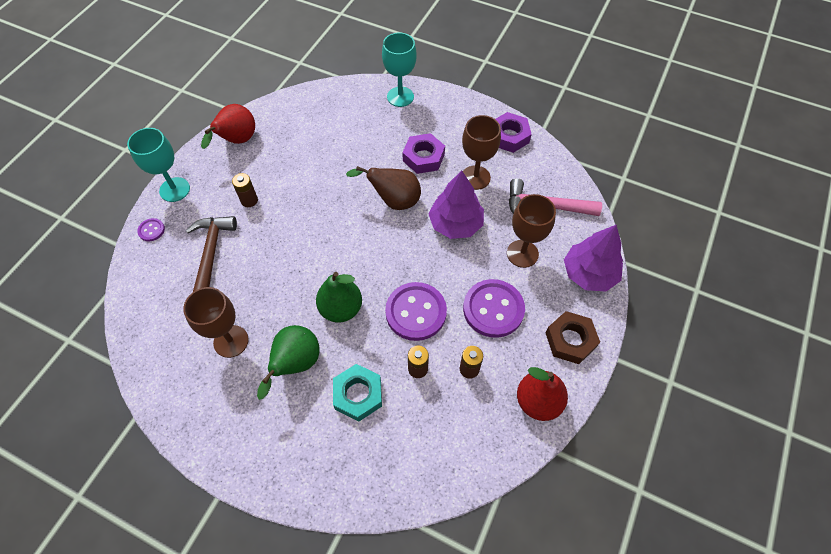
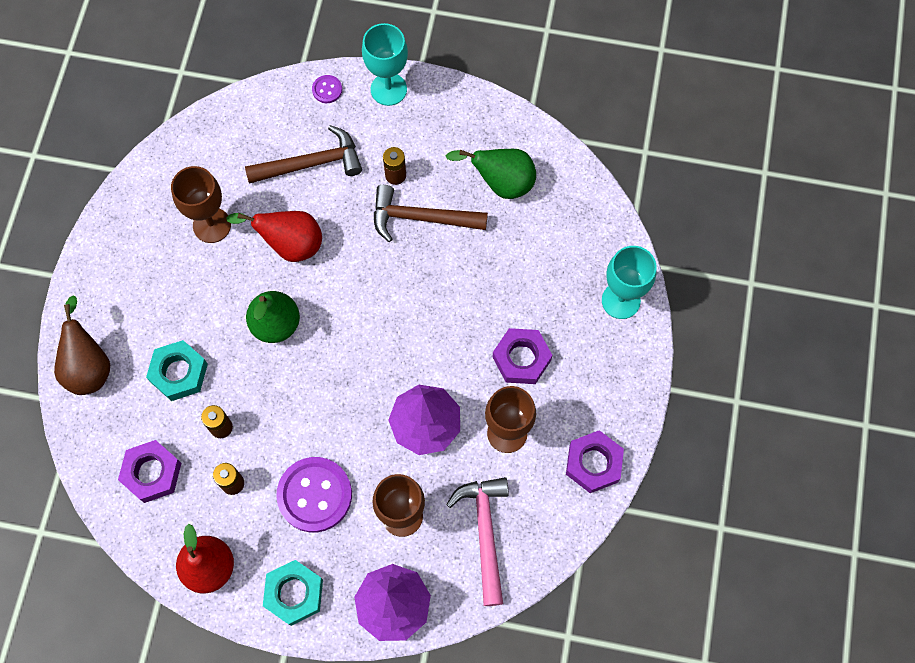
camera: 75 degrees right, 10 degrees up
(237, 141) = (481, 127): red pear -> red pear (290, 244)
(292, 192) = (421, 218): none -> brown hammer
(295, 364) = (200, 299): green pear -> green pear (501, 183)
(394, 201) = (441, 340): brown pear -> brown pear (89, 366)
(416, 312) = (290, 407): purple button -> none
(444, 435) = (152, 473): none -> purple nut
(570, 340) = (294, 593): brown nut -> turquoise nut

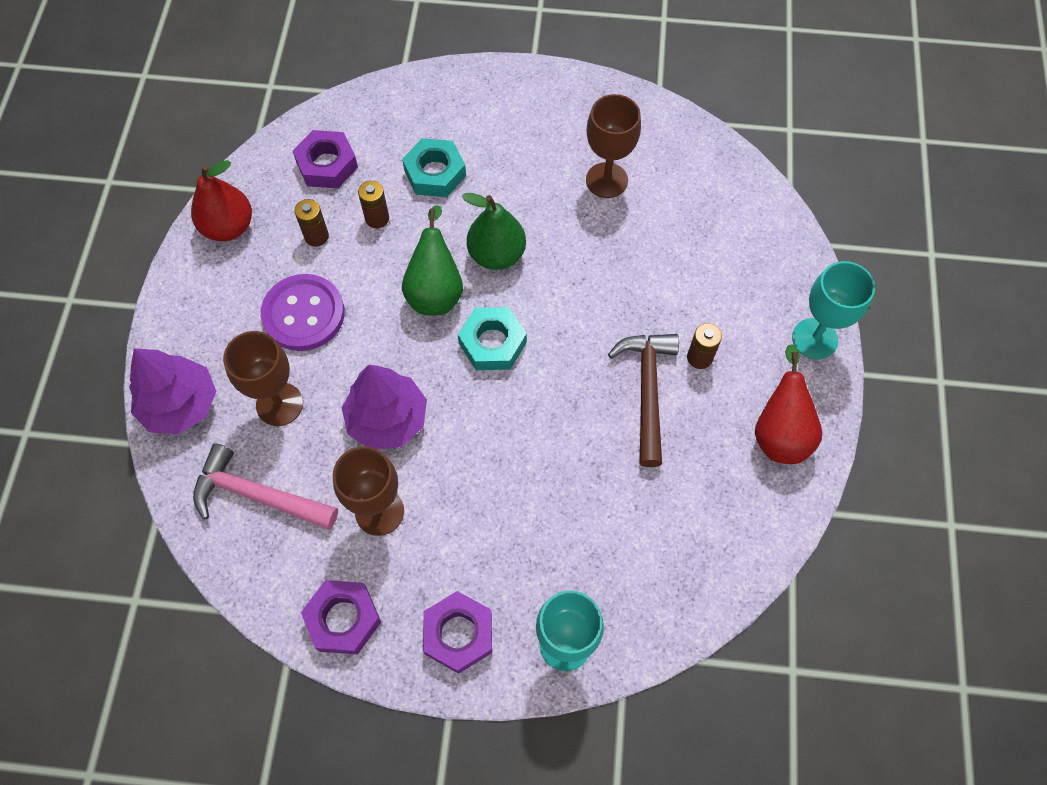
camera: 85 degrees right, 5 degrees down
(89, 366) = (437, 97): brown pear -> none
(290, 244) = (594, 257): red pear -> red pear (780, 432)
(294, 593) = (198, 306): turquoise nut -> turquoise nut (492, 343)
(311, 163) = (698, 267): brown hammer -> none
(327, 90) = (798, 272): purple button -> none
(485, 533) = (258, 495): pink hammer -> pink hammer turned 150 degrees counterclockwise
(501, 183) = (710, 481): green pear -> green pear (435, 291)
(521, 358) = (475, 522): purple nut -> purple nut (458, 634)

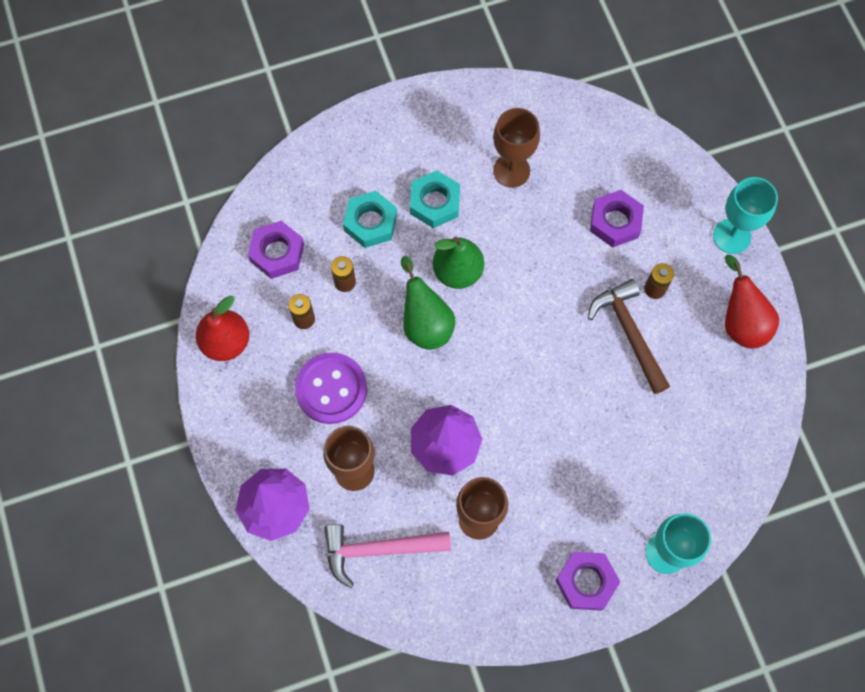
camera: 25 degrees left, 5 degrees up
(343, 619) = (496, 611): purple nut -> purple nut (615, 222)
(492, 343) = (493, 347): turquoise nut -> turquoise nut (435, 202)

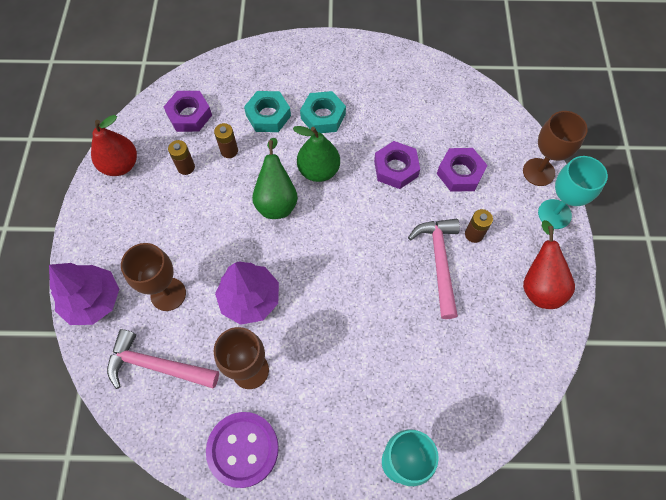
camera: 20 degrees right, 5 degrees down
(331, 389) = (181, 225): purple button -> purple button (243, 449)
(511, 170) = (392, 112): brown goblet -> brown goblet (538, 172)
(586, 582) = (319, 461): purple nut -> purple nut (396, 168)
(629, 333) = (439, 262): brown hammer -> pink hammer

